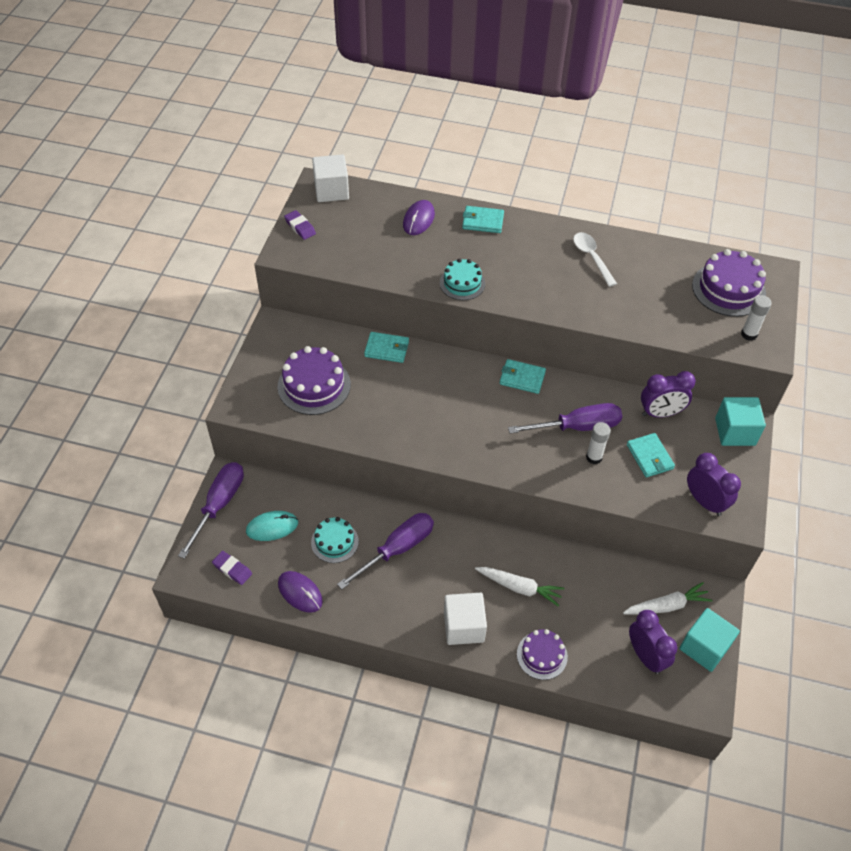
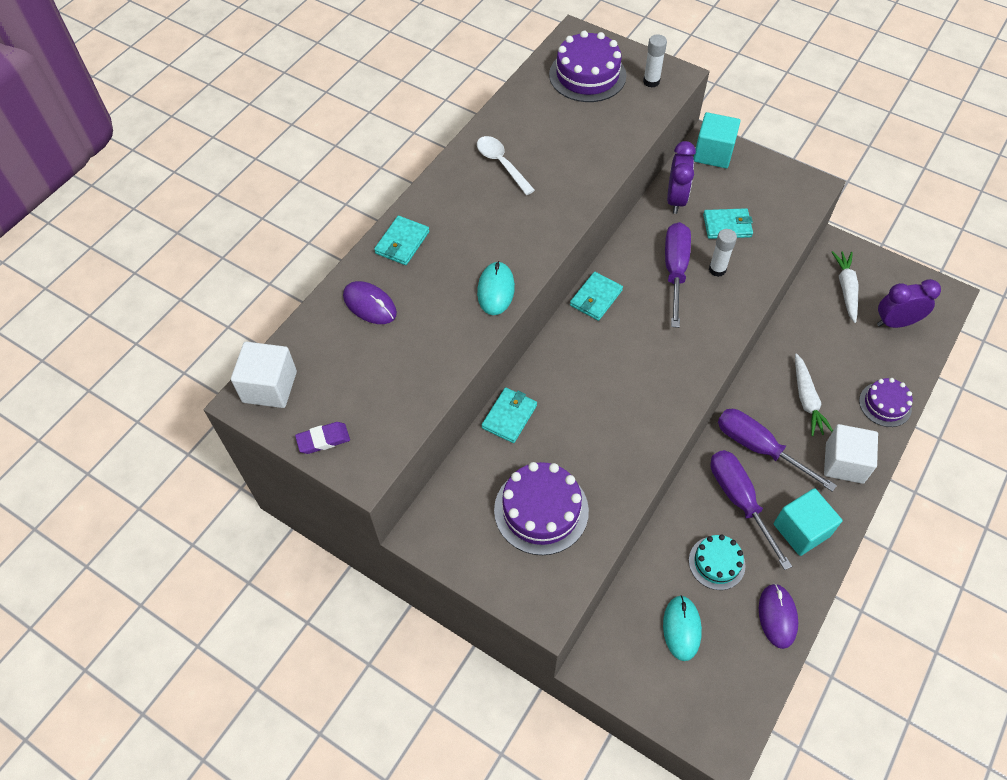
camera: 70 degrees left, 5 degrees up
(219, 504) = (633, 685): purple screwdriver -> purple screwdriver (758, 447)
(232, 569) = (732, 688): purple eraser -> none
(300, 592) = (777, 616): purple mouse -> purple mouse turned 60 degrees counterclockwise
(462, 283) = (496, 290): turquoise cake -> turquoise mouse
(519, 587) = (807, 400): white carrot -> white carrot turned 135 degrees clockwise
(591, 257) = (501, 164): white spoon -> white spoon turned 60 degrees clockwise
(704, 647) = (892, 276): turquoise cube -> turquoise cube (801, 530)
(705, 502) = (788, 203): purple clock -> none

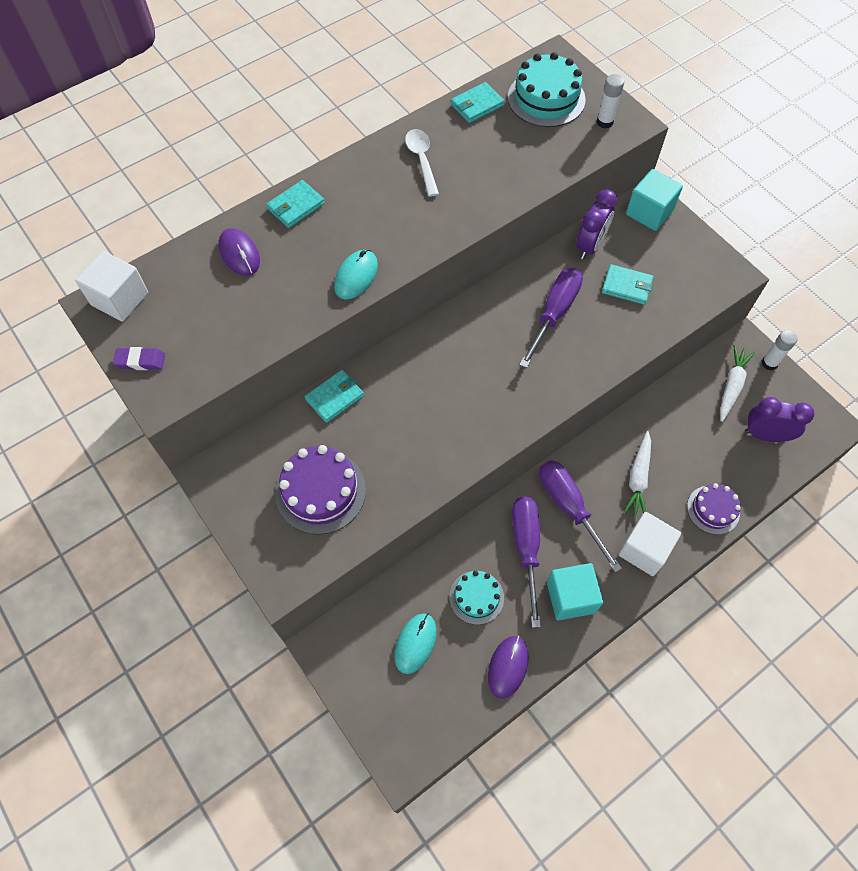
camera: 20 degrees right, 5 degrees up
(587, 75) = (546, 98): purple cake -> turquoise cake
(596, 298) = (467, 315): turquoise wallet -> turquoise wallet (477, 105)
(717, 269) = (595, 325): white glue stick -> white glue stick (769, 363)

